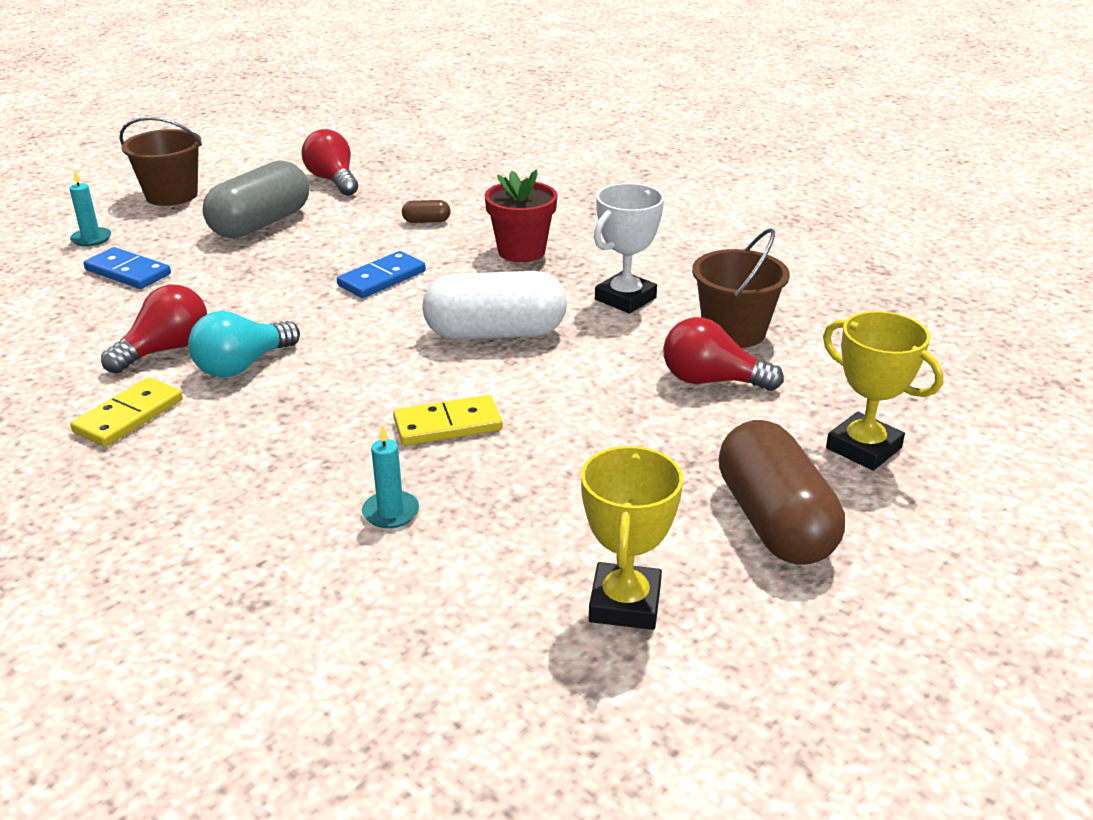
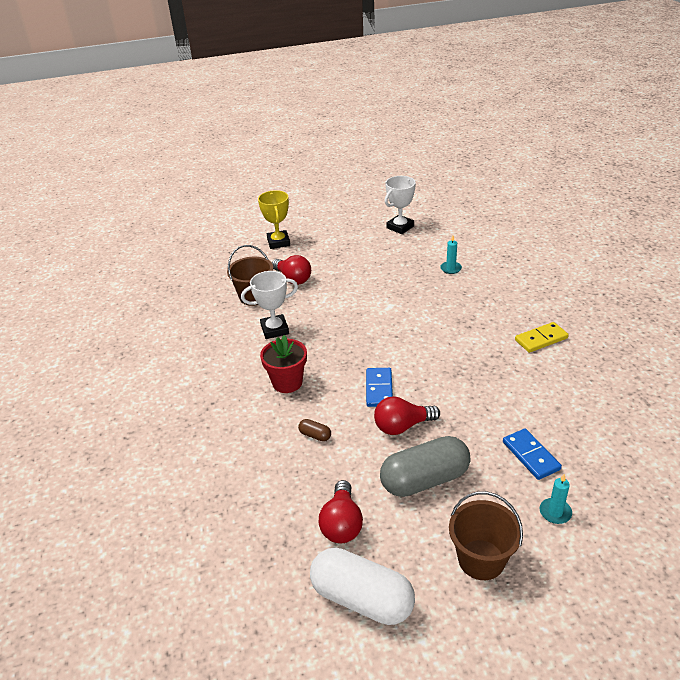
camera: 145 degrees left, 5 degrees up
(165, 350) = (517, 375): red light bulb -> red light bulb (402, 426)
(242, 365) = (481, 351): turquoise light bulb -> none
(382, 278) = (379, 389): blue domino -> blue domino turned 75 degrees counterclockwise
(448, 425) = (408, 293): yellow domino -> none
(495, 333) = (352, 330): white capsule -> white capsule (362, 598)
(625, 603) = (400, 227): yellow trophy -> white trophy
(774, 521) = (335, 232): brown capsule -> none

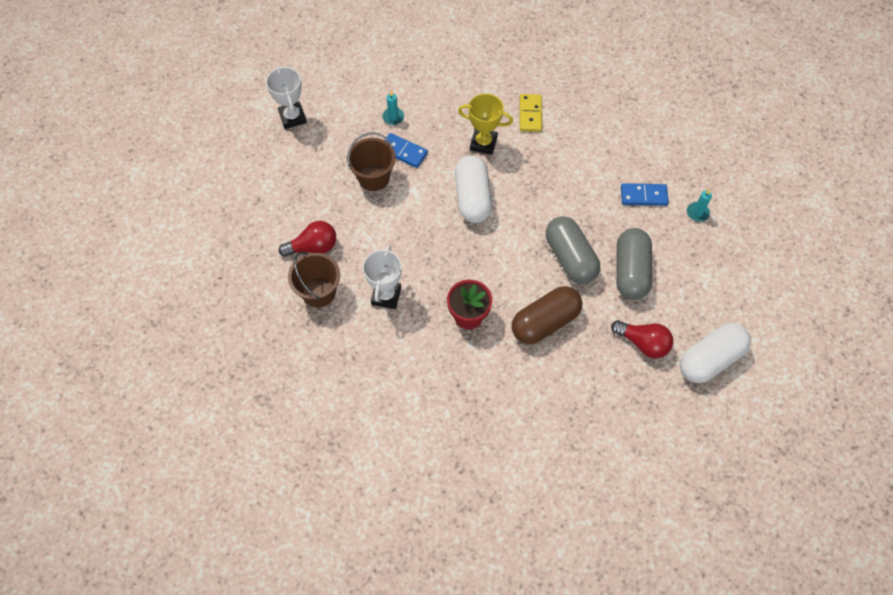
camera: 65 degrees left, 25 degrees up
(278, 242) = (234, 232): yellow trophy -> yellow trophy (483, 143)
(315, 435) = (545, 322): brown capsule -> brown capsule, size x2.46
(379, 389) = (519, 252): blue domino -> blue domino (403, 152)
(402, 426) = (570, 258): red light bulb -> grey capsule
(413, 339) = (472, 197): none -> white capsule
(481, 559) = (713, 275): brown bucket -> brown bucket (374, 177)

